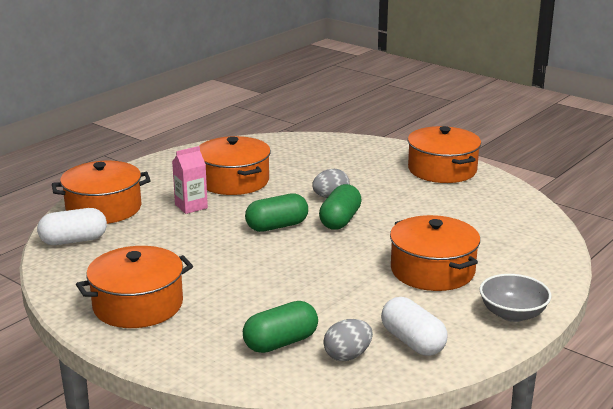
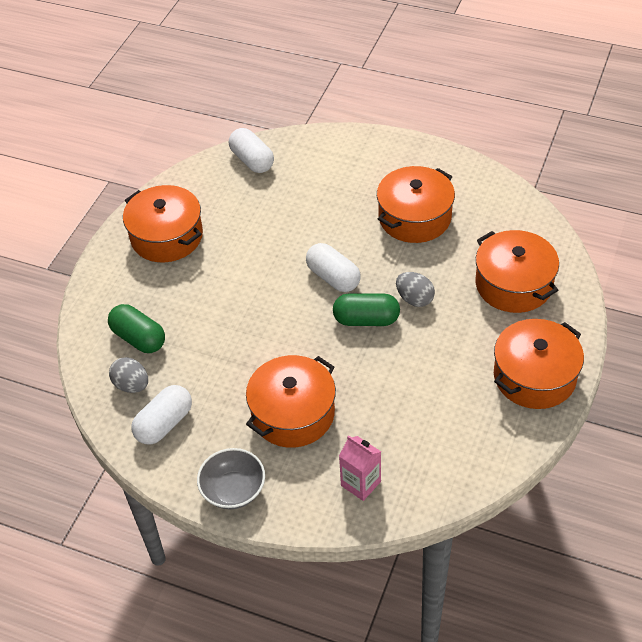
camera: 75 degrees right, 25 degrees up
(104, 208) = (316, 154): orange pot -> orange pot (514, 284)
(191, 206) = (346, 207): pink carton -> pink carton (361, 483)
(277, 226) = (333, 277): green capsule -> white capsule

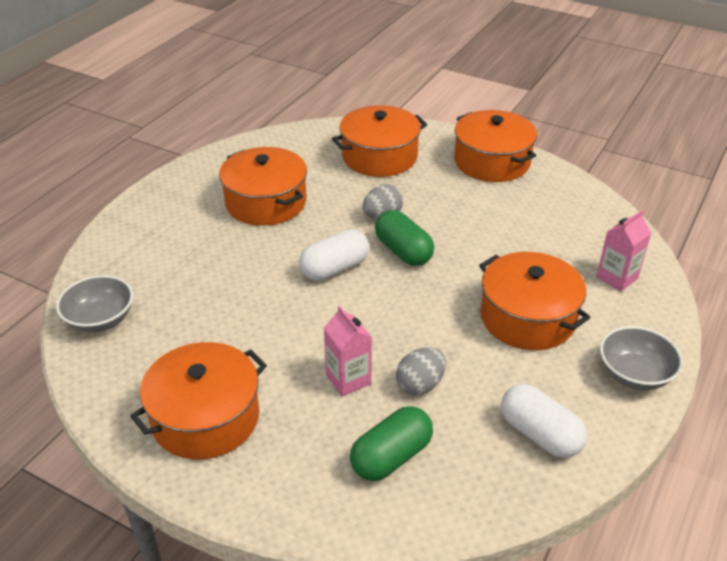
camera: 85 degrees left, 10 degrees down
(132, 385) = (474, 467): grey egg -> grey egg (420, 385)
(209, 305) = (348, 379): none -> pink carton
(252, 160) = (100, 320): white capsule -> grey bowl
(366, 320) = (403, 251): green capsule -> green capsule turned 45 degrees counterclockwise

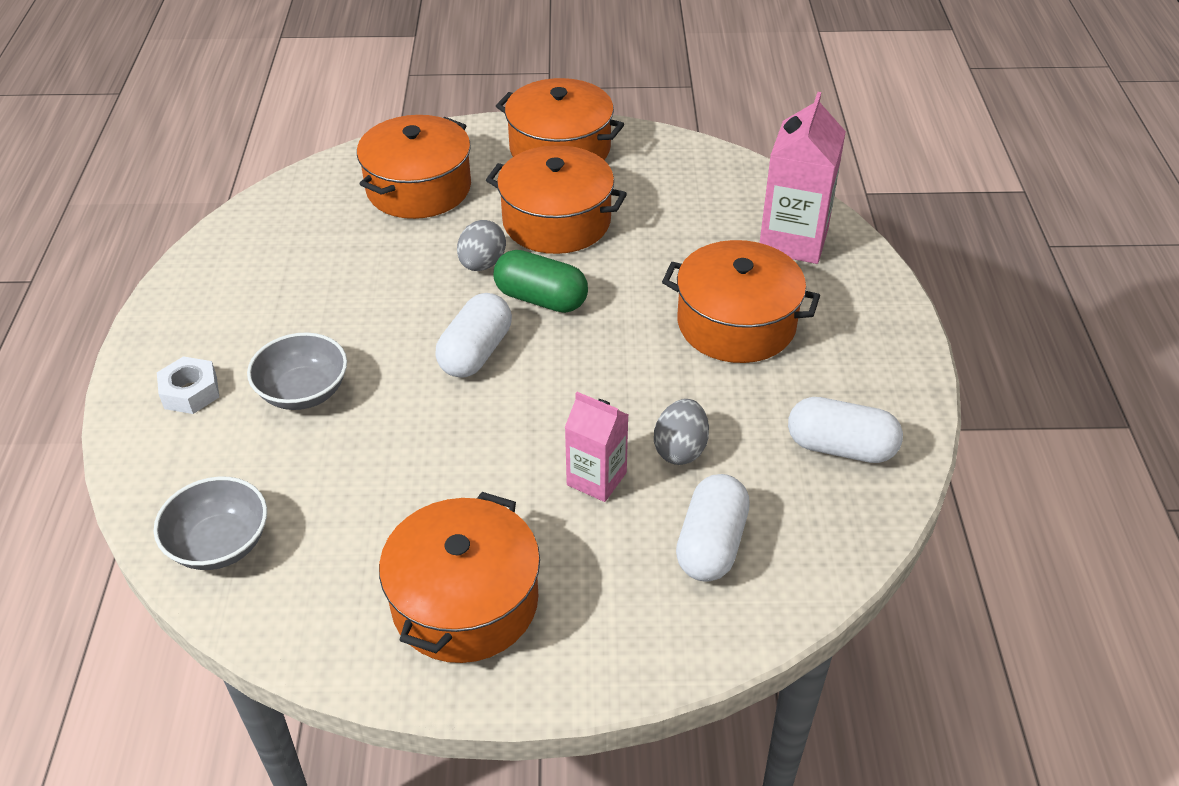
camera: 30 degrees left, 5 degrees up
(154, 228) = (190, 392): none -> white nut
(266, 202) = (318, 300): orange pot -> orange pot (556, 221)
(391, 457) = (711, 544): green capsule -> white capsule
(617, 277) = (793, 240): pink carton -> pink carton, size x1.63
(634, 374) = (884, 342): grey bowl -> grey bowl (303, 392)

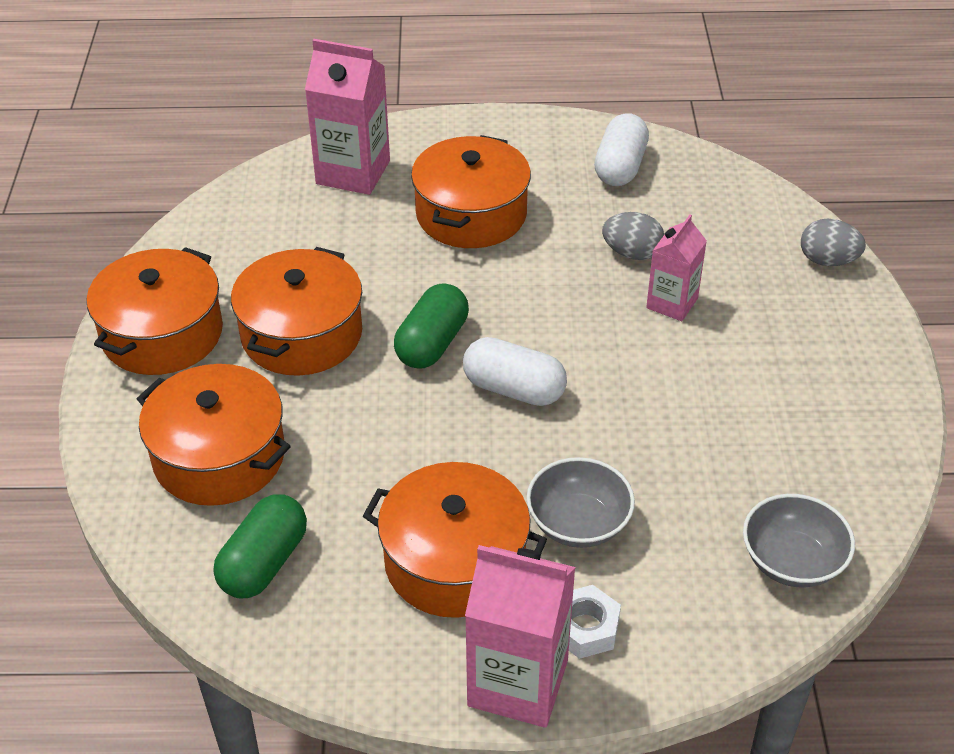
camera: 90 degrees left, 0 degrees up
(152, 351) = (518, 683): none -> pink carton
(306, 217) = (264, 563): none -> green capsule
(465, 601) = (818, 380): orange pot -> orange pot (455, 561)
(482, 264) = (372, 391): grey egg -> grey egg (827, 261)
(711, 544) = (731, 240): white capsule -> none

